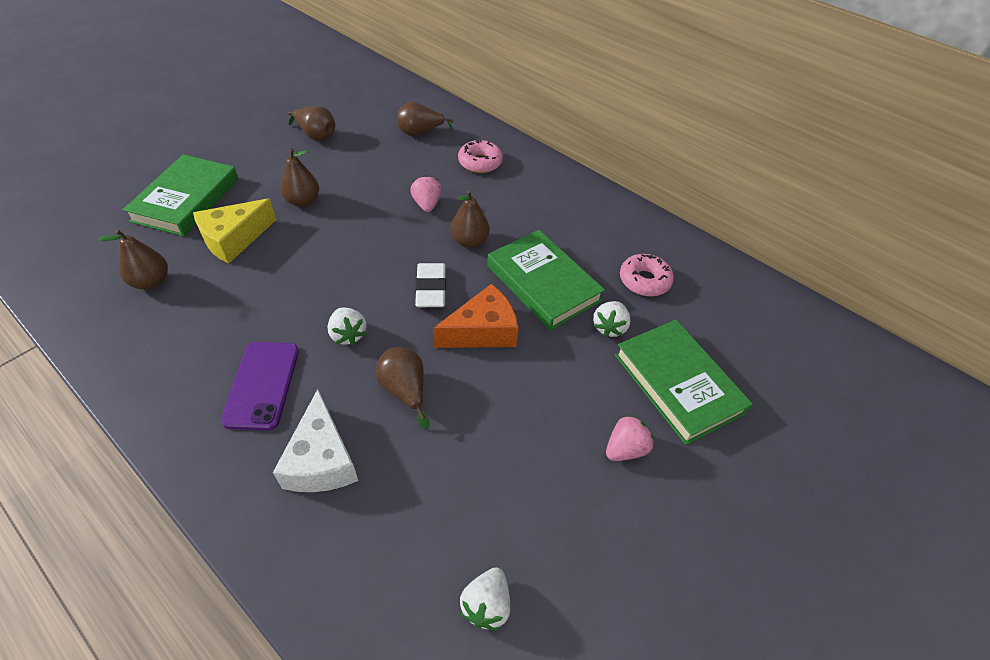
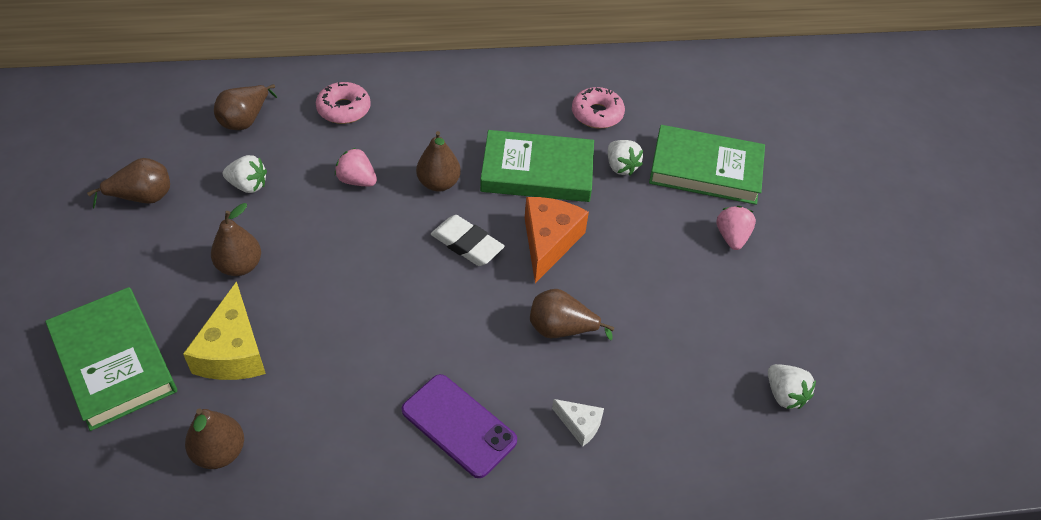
camera: 50 degrees left, 0 degrees up
(321, 460) = (580, 425): white cheese -> white cheese, size x0.52
(348, 334) = (461, 332): white strawberry -> white strawberry (248, 185)

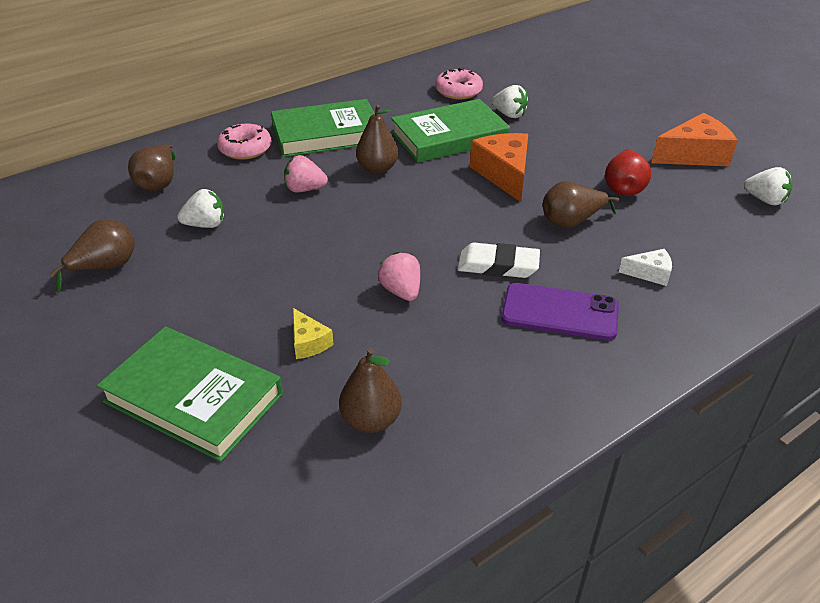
camera: 25 degrees left, 10 degrees down
(233, 351) = (308, 342): yellow cheese -> yellow cheese, size x0.52
(240, 266) = (254, 281): brown pear -> none
(467, 244) = (441, 197): white eraser -> white eraser (498, 265)
(650, 311) = (623, 188): none -> red pear
(705, 170) = (571, 98): green book -> green book (326, 134)
(732, 237) = (631, 128): pink strawberry -> pink strawberry (401, 291)
(765, 302) = (694, 155): none -> orange cheese

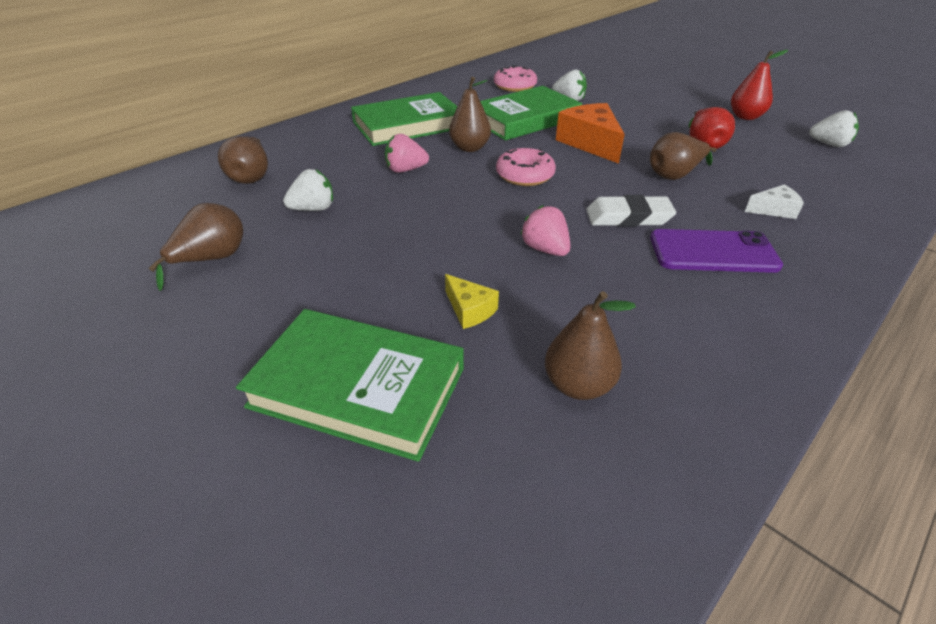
camera: 10 degrees left, 0 degrees up
(245, 149) = (332, 142): pink donut -> pink donut (525, 175)
(694, 155) = (745, 117): orange cheese -> red pear

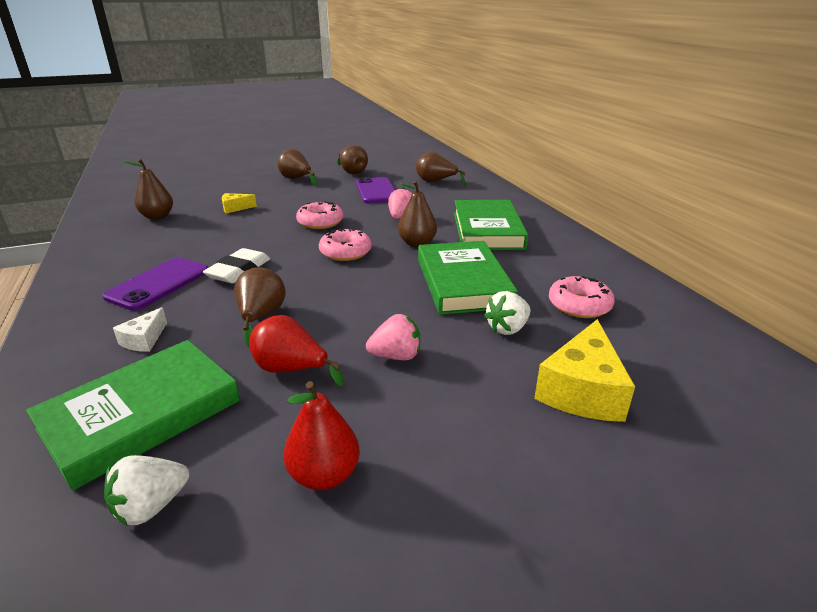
camera: 115 degrees right, 10 degrees down
(278, 307) = (297, 179): none -> brown pear
(313, 209) = (376, 191): white strawberry -> purple phone
(358, 387) = (228, 185): green book -> green book (142, 415)
(462, 214) = (320, 222): none -> pink donut
(545, 249) = (250, 235): pink strawberry -> pink strawberry (396, 356)
(590, 143) = (371, 299): orange cheese -> none
(602, 80) = (582, 390): none -> yellow cheese

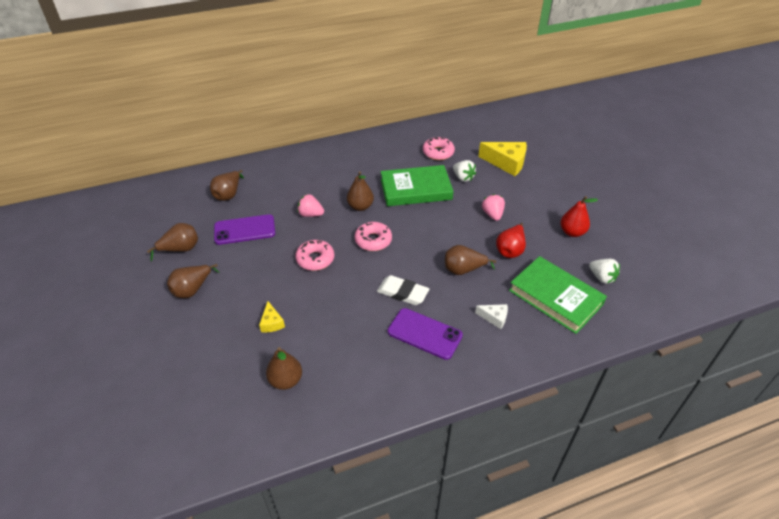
camera: 90 degrees left, 15 degrees up
(487, 230) = (340, 174): green book -> none

